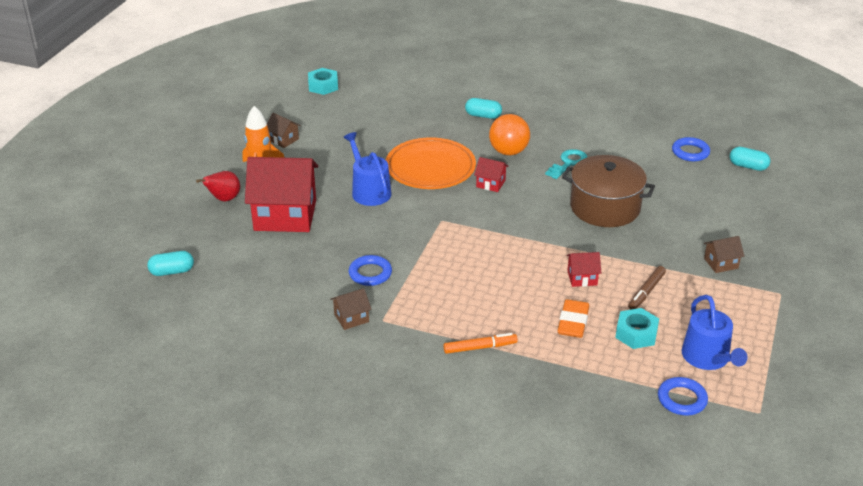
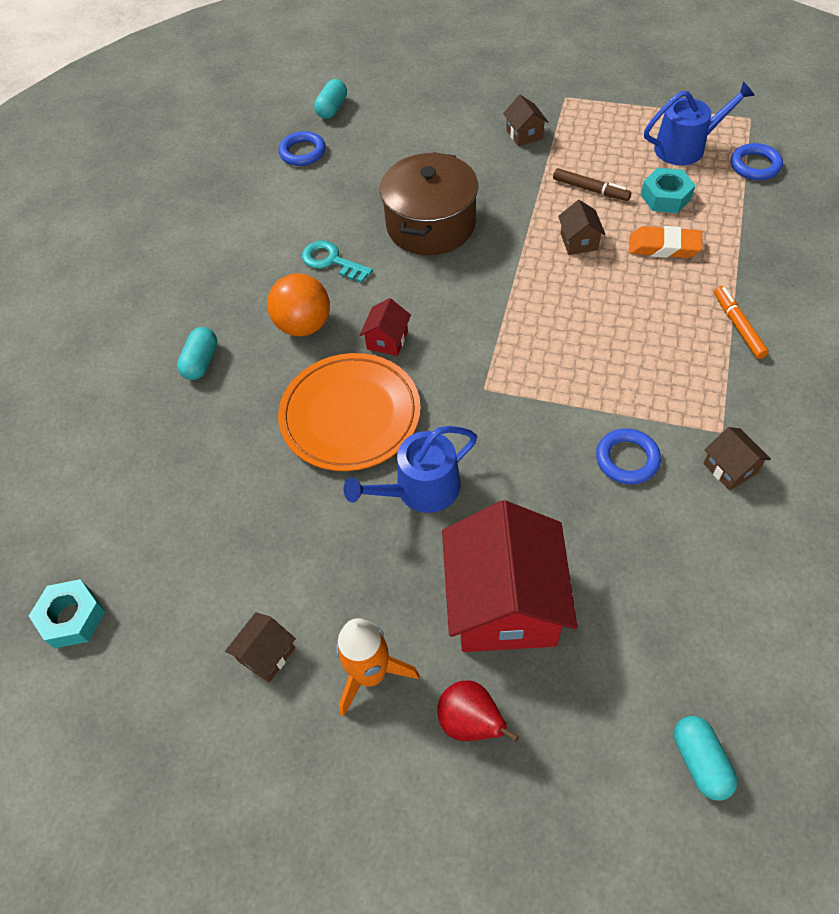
camera: 90 degrees left, 20 degrees up
(582, 278) = (579, 241): red house -> brown house

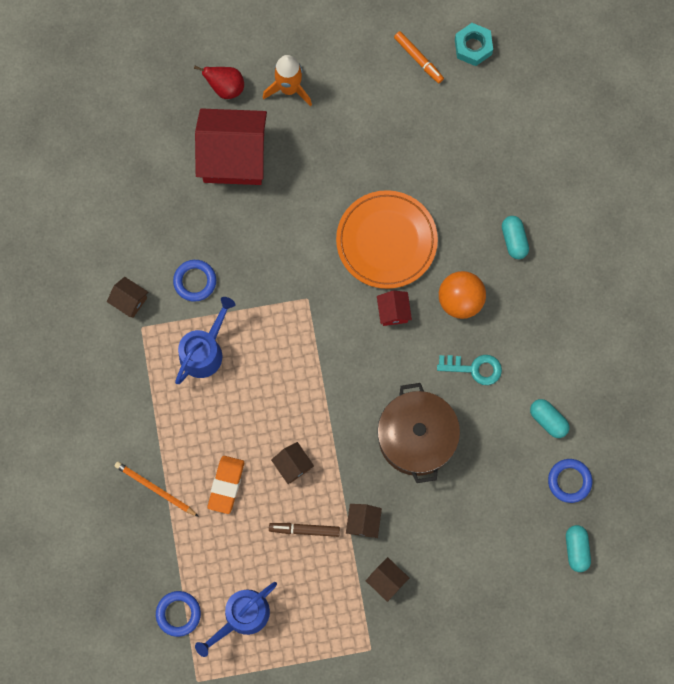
camera: 150 degrees right, 20 degrees up
(266, 654) = (351, 74): brown house -> brown house (363, 522)
(420, 489) = (314, 207): blue watering can -> blue watering can (204, 351)
(504, 603) = (233, 157): red house -> red house turned 60 degrees counterclockwise
(664, 247) = (226, 485): orange eraser -> orange eraser turned 60 degrees counterclockwise
(665, 197) = (241, 544): turquoise nut -> none
(700, 761) = (104, 117): turquoise capsule -> turquoise capsule (548, 420)
(738, 326) = (151, 424): orange marker -> orange marker (418, 59)
(751, 267) = (155, 489): none -> orange pencil

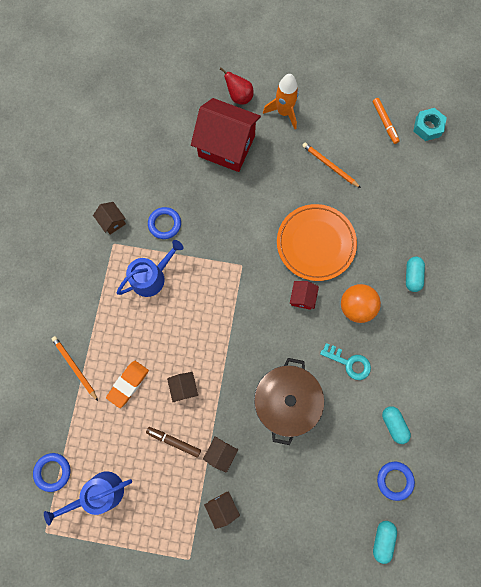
camera: 20 degrees right, 0 degrees up
(370, 138) = (329, 166): none -> orange pencil

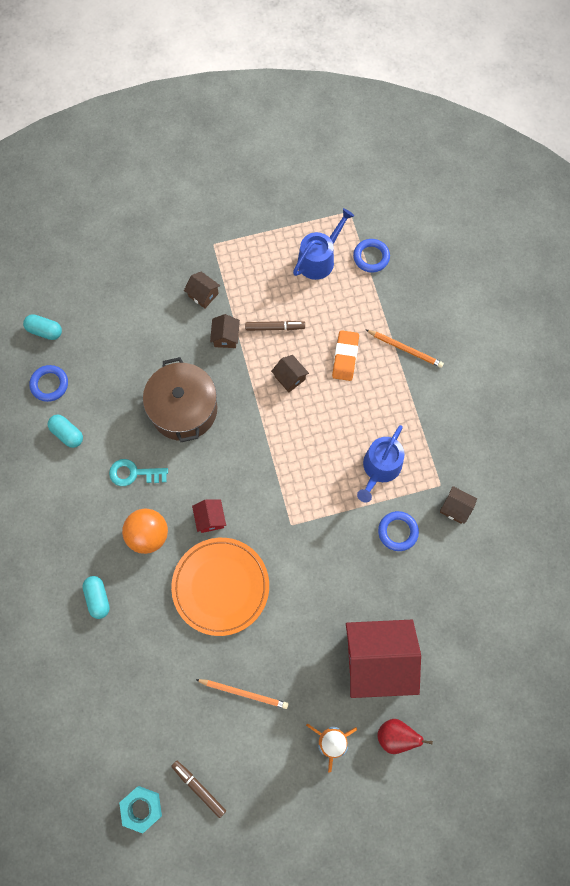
camera: 155 degrees right, 5 degrees down
(382, 539) = (45, 331): turquoise capsule -> turquoise capsule turned 60 degrees counterclockwise
(384, 122) = (199, 788): orange marker -> brown marker

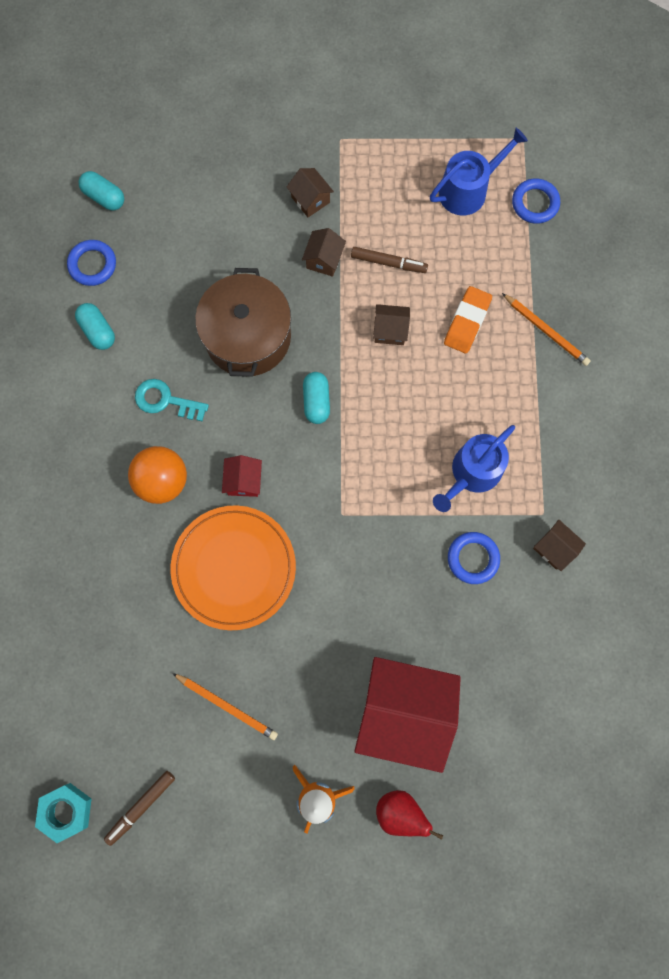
camera: 15 degrees right, 5 degrees up
(98, 598) = (81, 542): turquoise capsule -> turquoise capsule (316, 401)
(199, 788) = (141, 806): brown marker -> brown marker turned 105 degrees counterclockwise
(290, 378) = (390, 330): brown house -> brown house turned 60 degrees counterclockwise

